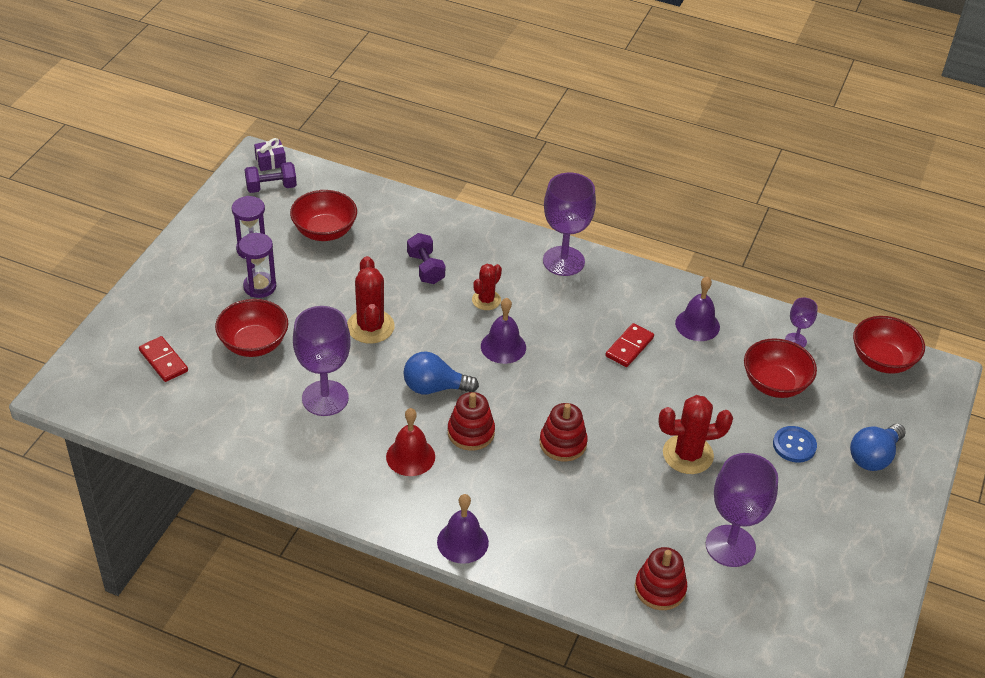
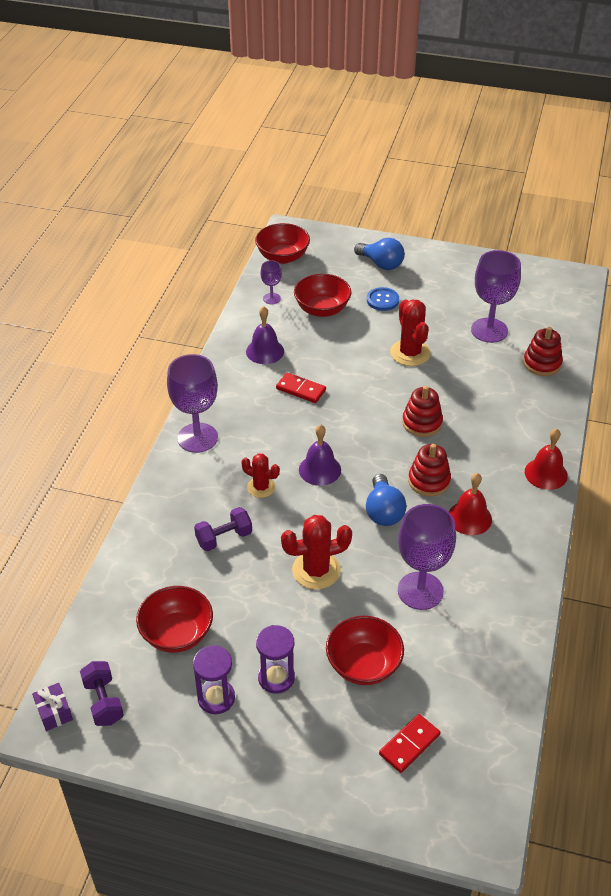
camera: 95 degrees left, 0 degrees up
(462, 542) = (546, 473): purple bell -> red bell

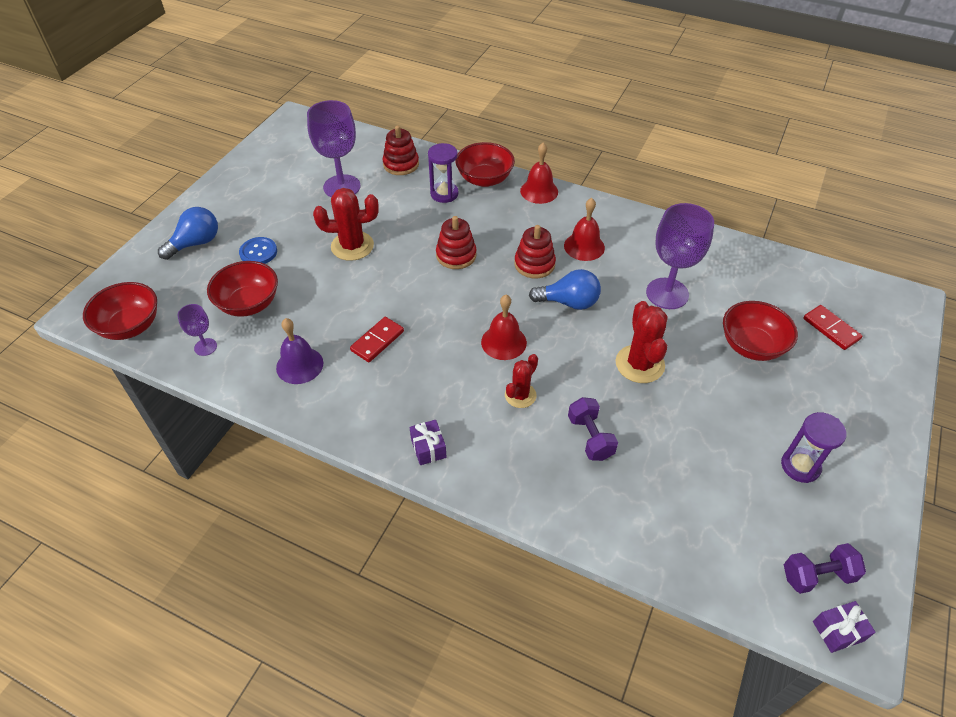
camera: 80 degrees left, 5 degrees up
(177, 634) = (722, 495): red bowl -> red bowl (484, 179)
(197, 438) = (428, 448): purple goblet -> purple gift
(276, 678) = (771, 413): purple hourglass -> purple hourglass (444, 194)
(320, 469) = (503, 342): purple bell -> red bell

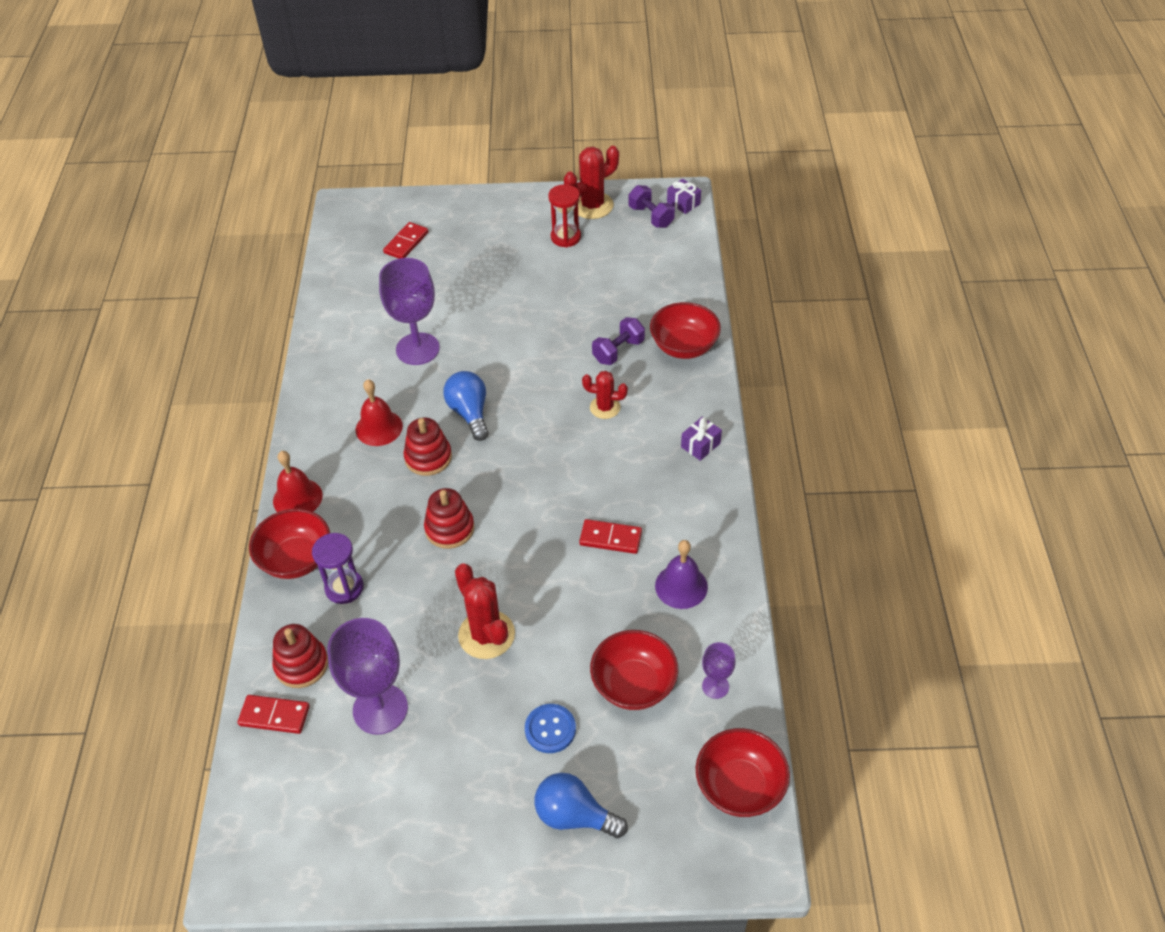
camera: 115 degrees left, 0 degrees up
(375, 148) = (274, 715): none -> red domino
(503, 342) = (550, 441): red bell -> none
(639, 364) = (519, 344): red cactus -> red cactus (592, 206)
(751, 346) = (455, 283): red bowl -> red bowl (684, 346)
(800, 466) = (565, 237): purple hourglass -> red hourglass

